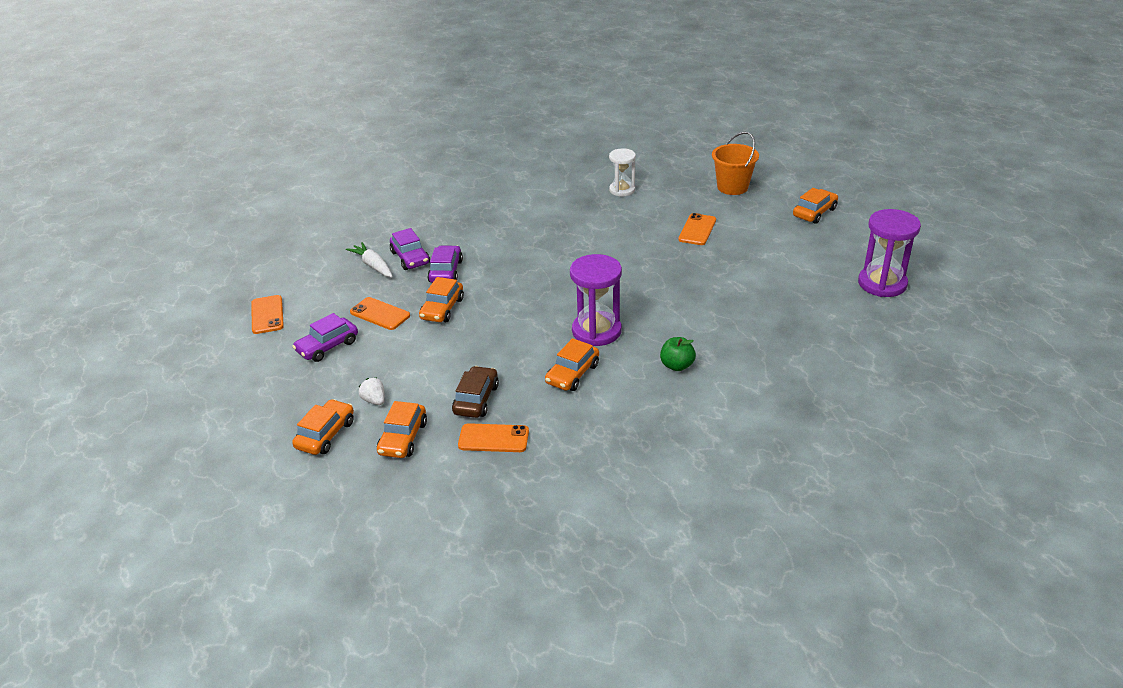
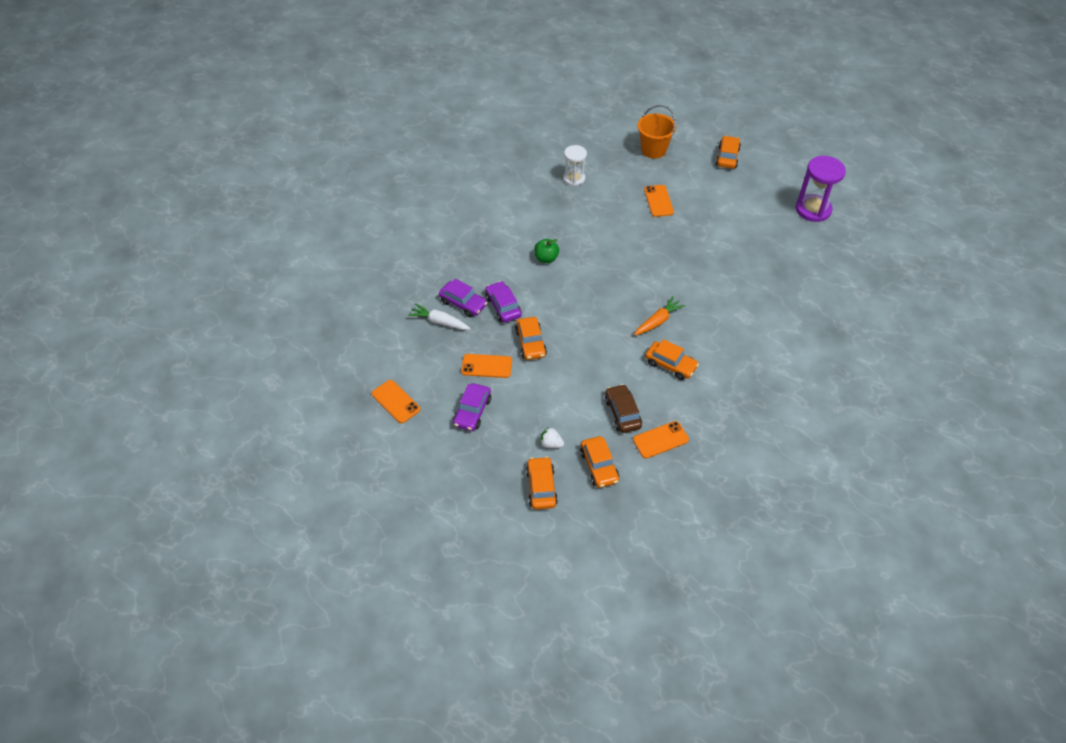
camera: 30 degrees left, 15 degrees up
(572, 374) = (670, 365): orange car -> orange car turned 60 degrees counterclockwise
(596, 331) = (658, 321): purple hourglass -> orange carrot
(677, 366) = (733, 330): green apple -> green apple (546, 258)

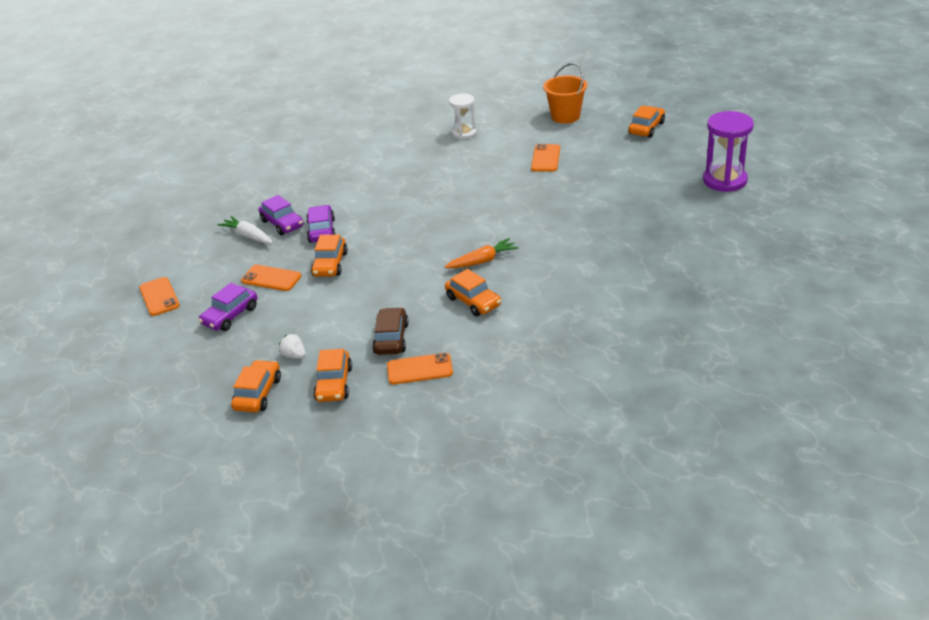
camera: 20 degrees right, 15 degrees down
(546, 258) = (393, 195): green apple -> none

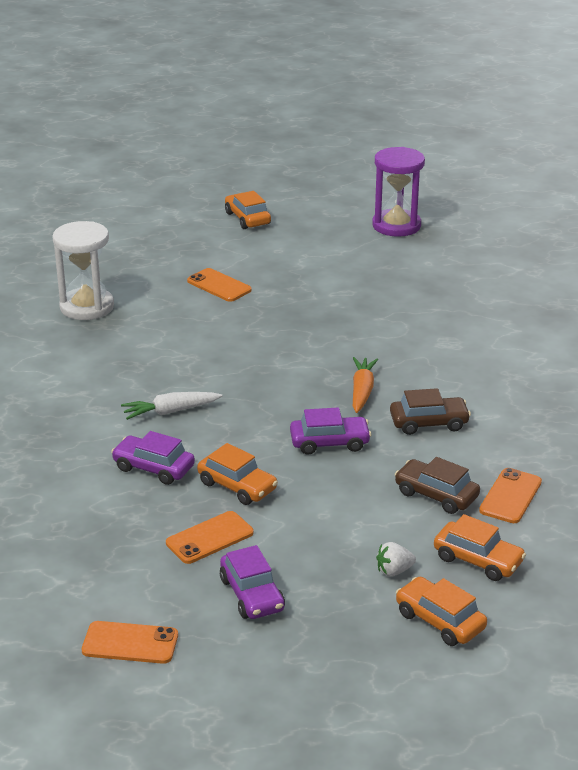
camera: 60 degrees left, 5 degrees down
(248, 236) = (84, 526): white carrot -> white carrot (170, 411)
(282, 223) = (94, 491): purple car -> purple car (329, 442)
(464, 133) = (87, 307): white hourglass -> white hourglass, size x1.57
(473, 301) = (429, 423): orange car -> brown car
(565, 116) = (153, 244): orange bucket -> none

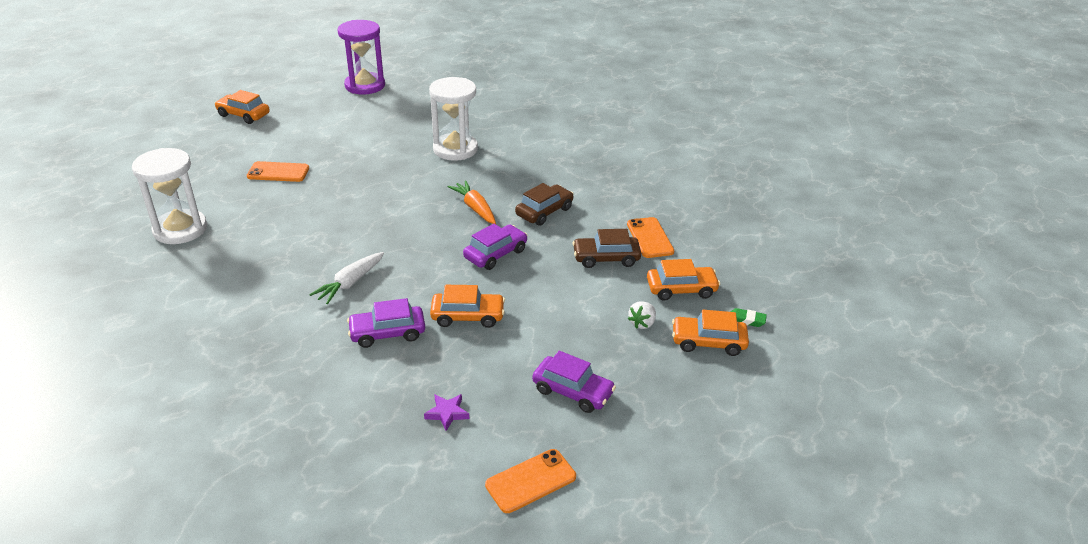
camera: 40 degrees left, 5 degrees up
(126, 556) = (447, 413): none -> purple star
(209, 538) = (493, 365): orange phone -> none
(412, 324) = (455, 149): none -> white hourglass
(510, 622) = (746, 320): none -> green eraser

